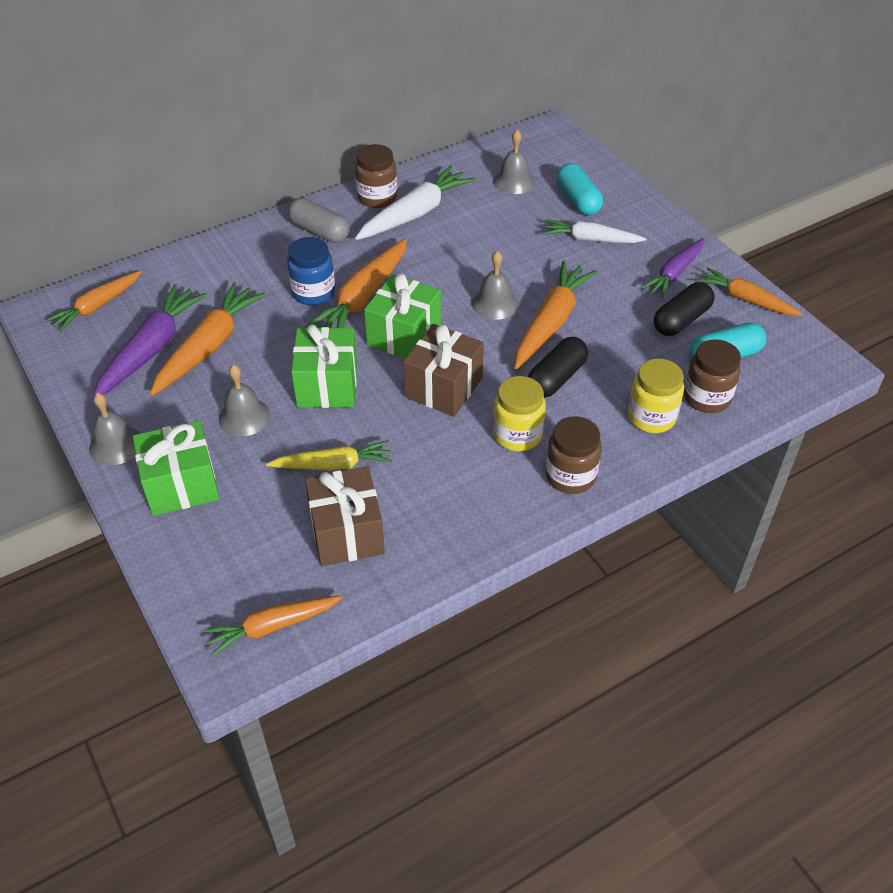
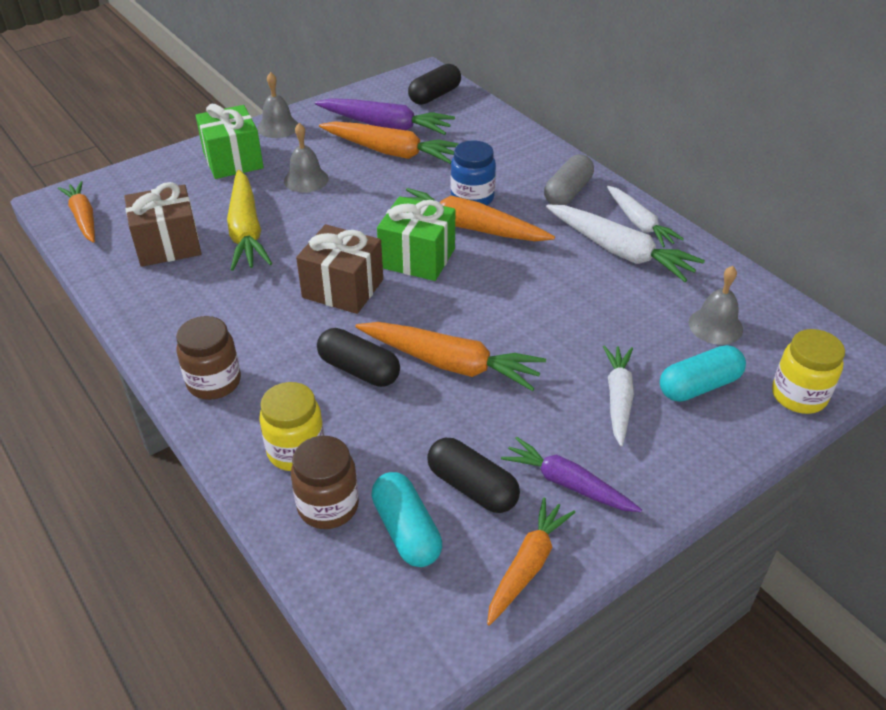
camera: 85 degrees right, 5 degrees down
(97, 306) = (435, 95): orange carrot -> black capsule
(327, 385) = (345, 218): green gift -> none
(333, 465) = (246, 231): yellow carrot -> yellow carrot, size x1.51
(377, 197) = (639, 223): brown jar -> white carrot
(494, 303) = (476, 318): grey bell -> none
(517, 435) = (275, 342): yellow jar -> yellow jar (798, 396)

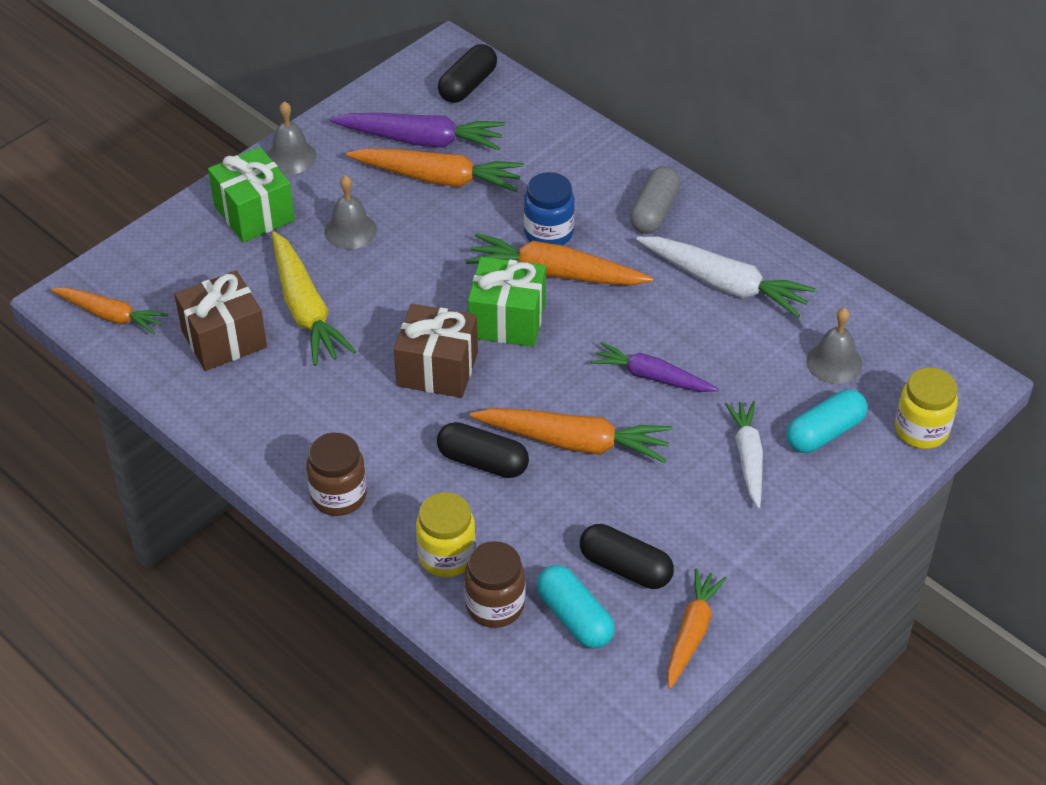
camera: 10 degrees left, 5 degrees up
(83, 218) = (111, 316): orange carrot -> orange carrot turned 150 degrees clockwise
(567, 483) = (714, 551): purple carrot -> purple carrot (652, 377)
(639, 223) = (739, 244): white carrot -> none

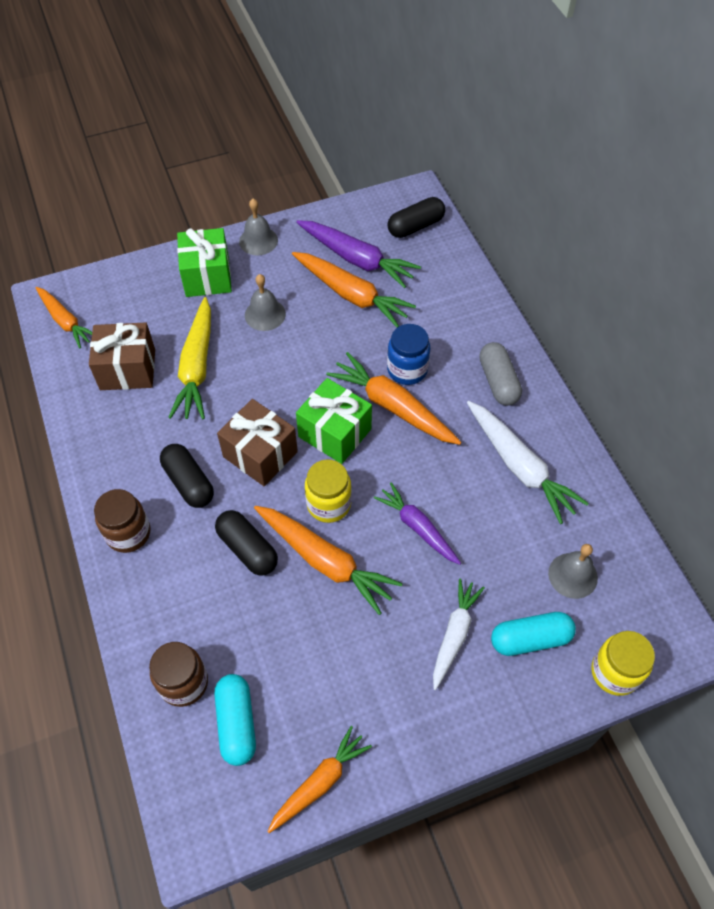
camera: 25 degrees right, 10 degrees up
(447, 556) = (174, 621): yellow jar -> yellow jar (329, 504)
(625, 568) = (301, 695): black capsule -> black capsule (188, 482)
(654, 212) = (498, 381): grey capsule -> grey capsule turned 60 degrees counterclockwise

